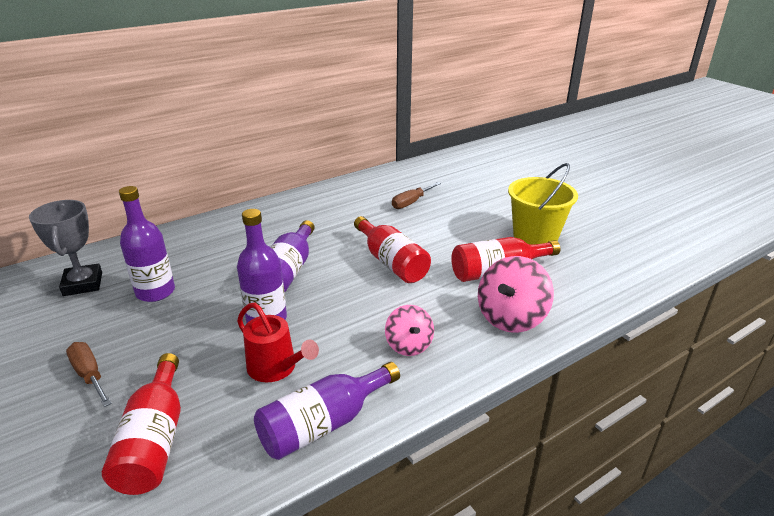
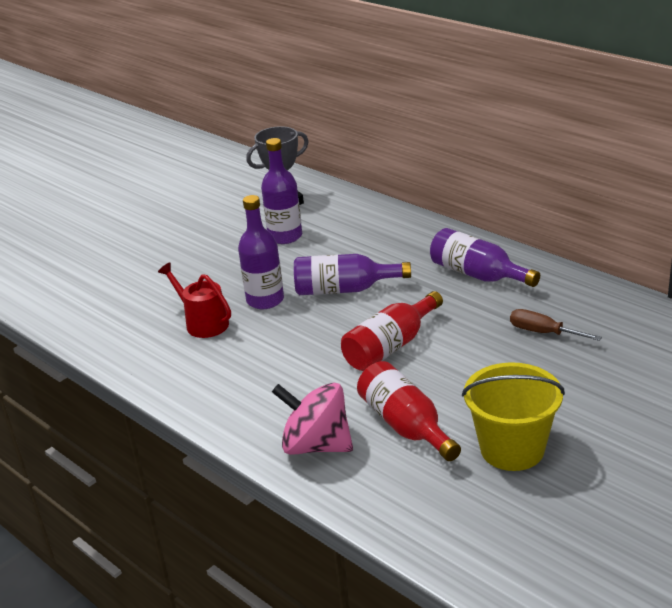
camera: 80 degrees right, 0 degrees up
(89, 375) = (178, 249): brown screwdriver -> none
(154, 441) = (120, 297): red bottle -> none
(276, 368) = (203, 323): red watering can -> red watering can turned 105 degrees clockwise
(323, 424) = (145, 362): purple bottle -> purple bottle (478, 275)
(409, 345) = (251, 385): pink spinning top -> none

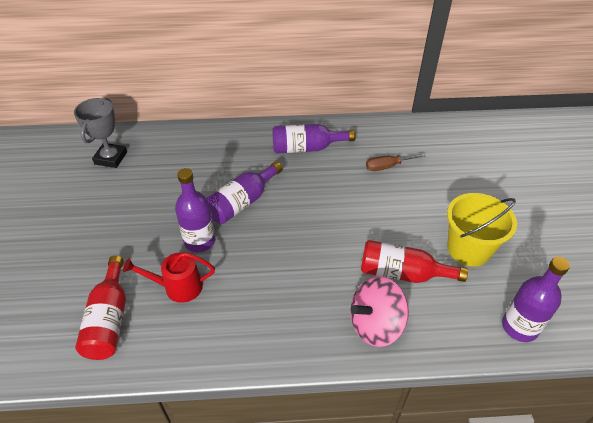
camera: 50 degrees left, 15 degrees up
(285, 236) = (147, 184): purple bottle -> purple bottle (519, 327)
(390, 347) = (324, 225): red bottle -> red bottle (109, 320)

